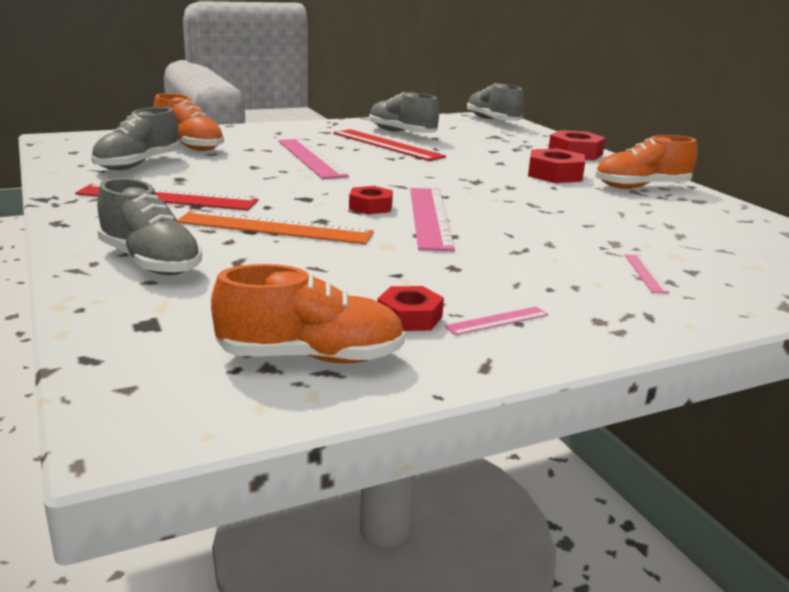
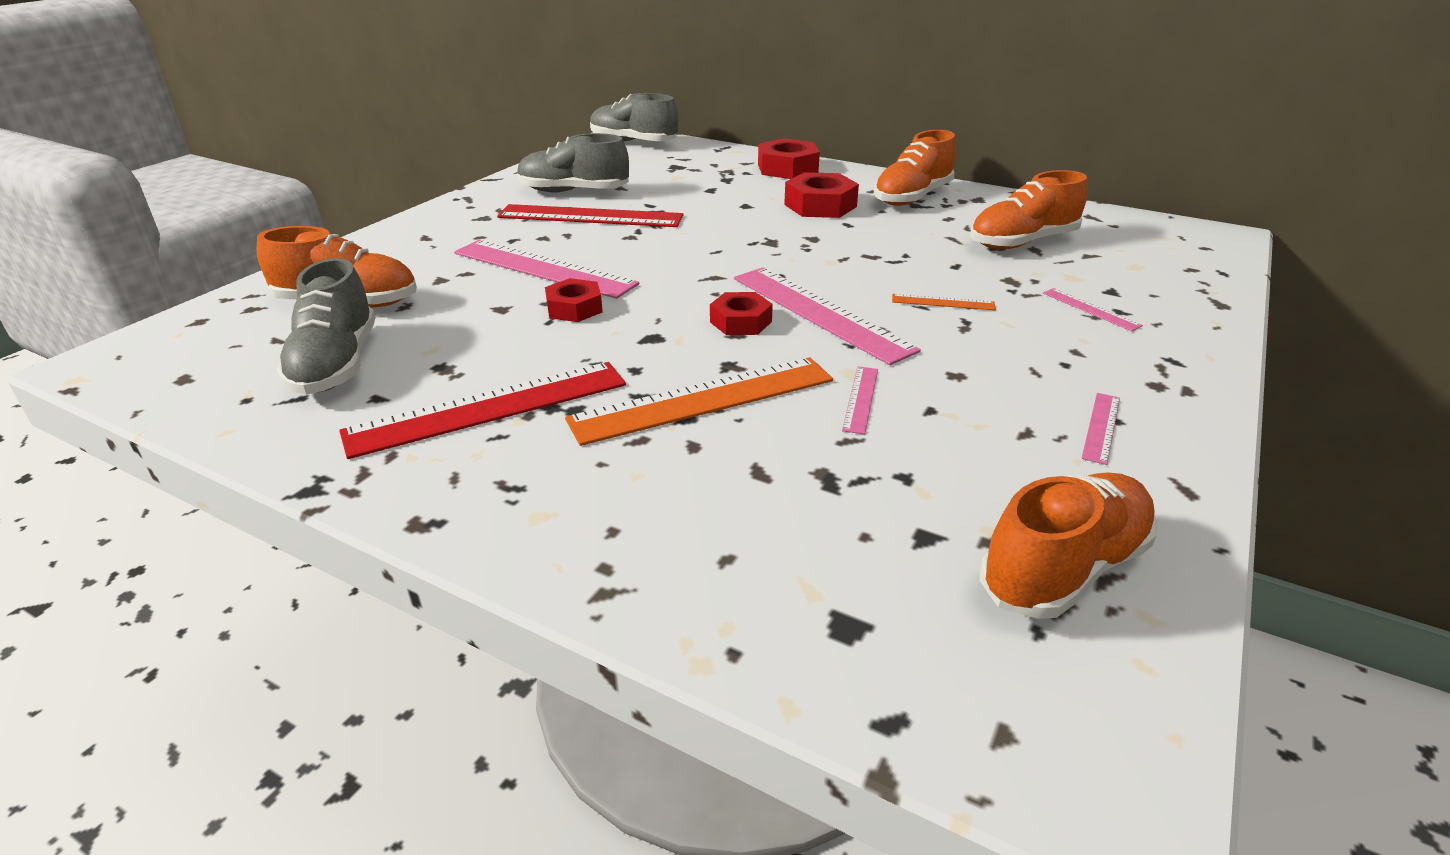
camera: 35 degrees left, 10 degrees up
(150, 262) = (671, 527): grey shoe -> none
(364, 256) = (861, 399): none -> pink ruler
(409, 317) = (1038, 463): red nut -> red nut (574, 308)
(530, 237) = (943, 302): none -> orange ruler
(678, 229) = (1022, 242): none -> orange shoe

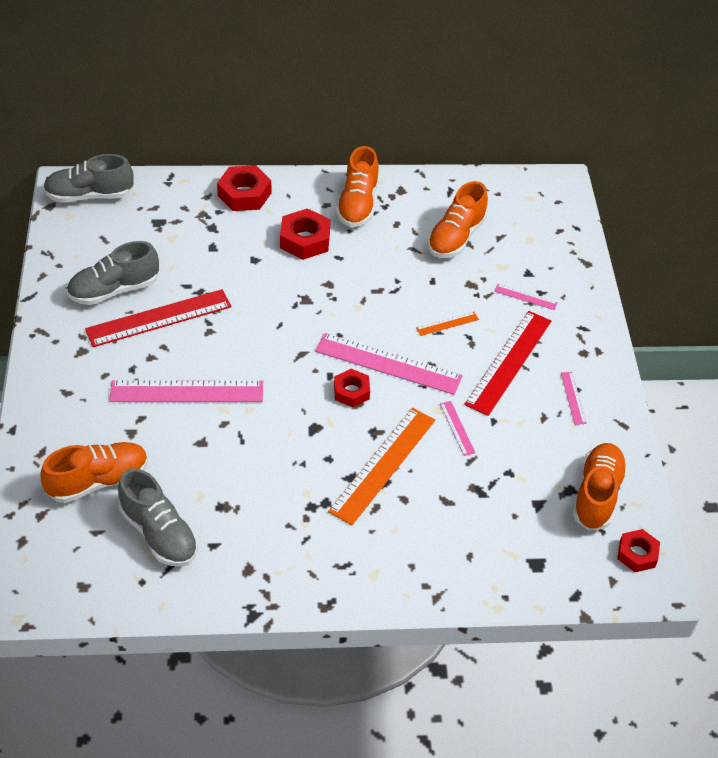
camera: 35 degrees left, 15 degrees up
(489, 408) = (281, 523): red ruler -> red ruler (509, 362)
(574, 308) = (246, 422): red nut -> red nut (637, 554)

